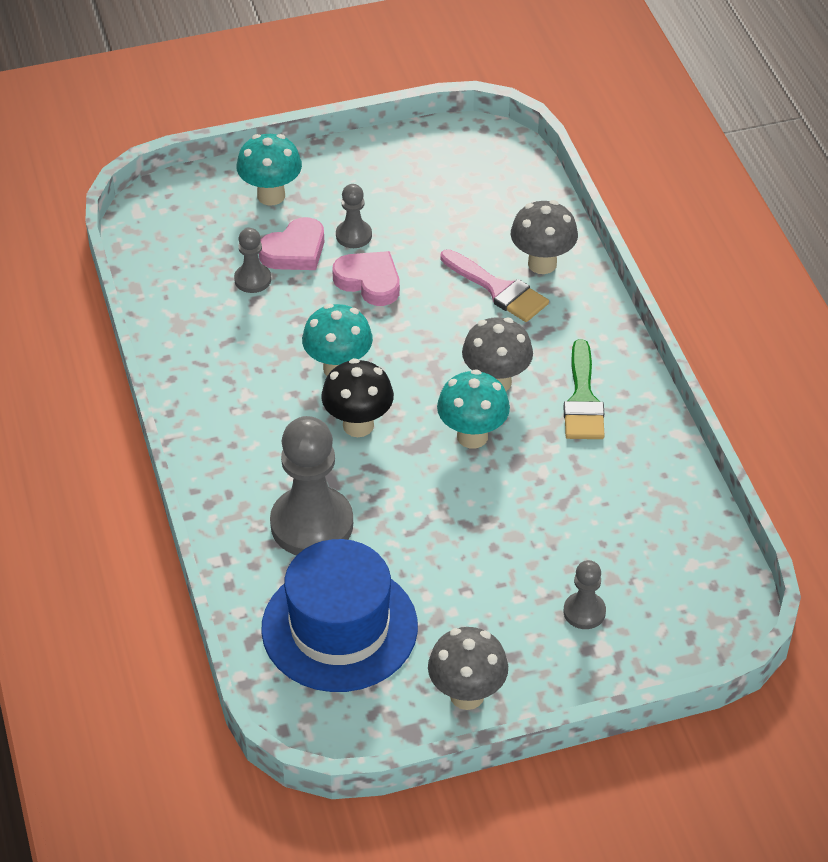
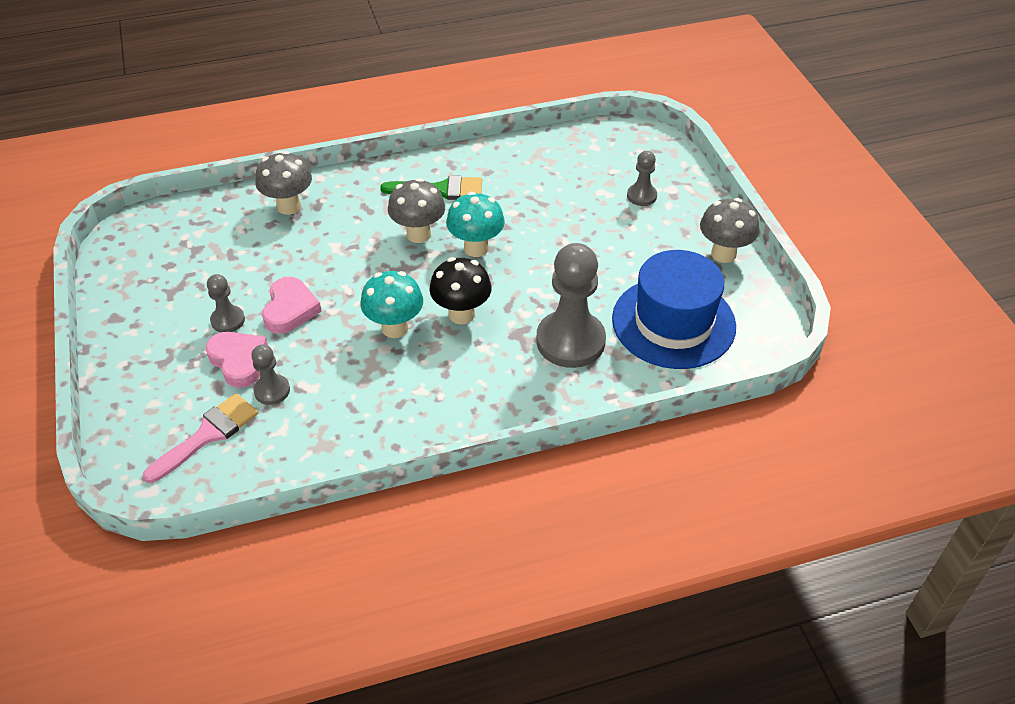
camera: 90 degrees left, 0 degrees up
(271, 195) = (156, 381): turquoise mushroom -> none
(369, 282) = (290, 309): pink heart -> pink heart turned 150 degrees clockwise
(498, 289) = (314, 231): pink brush -> pink brush (207, 435)

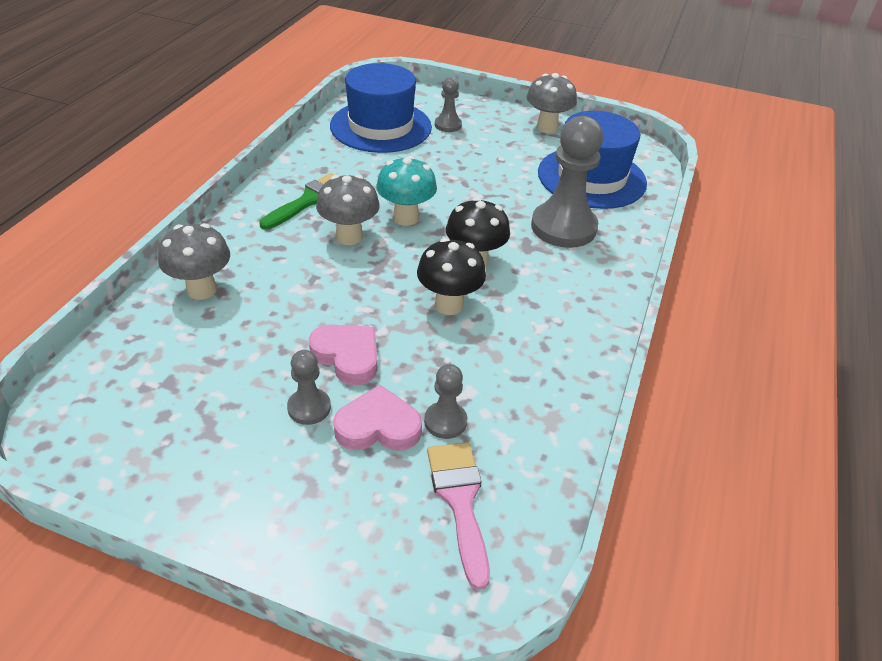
camera: 55 degrees left, 5 degrees down
(395, 328) = (449, 305): turquoise mushroom -> black mushroom
(587, 163) = (381, 126): none -> blue hat

